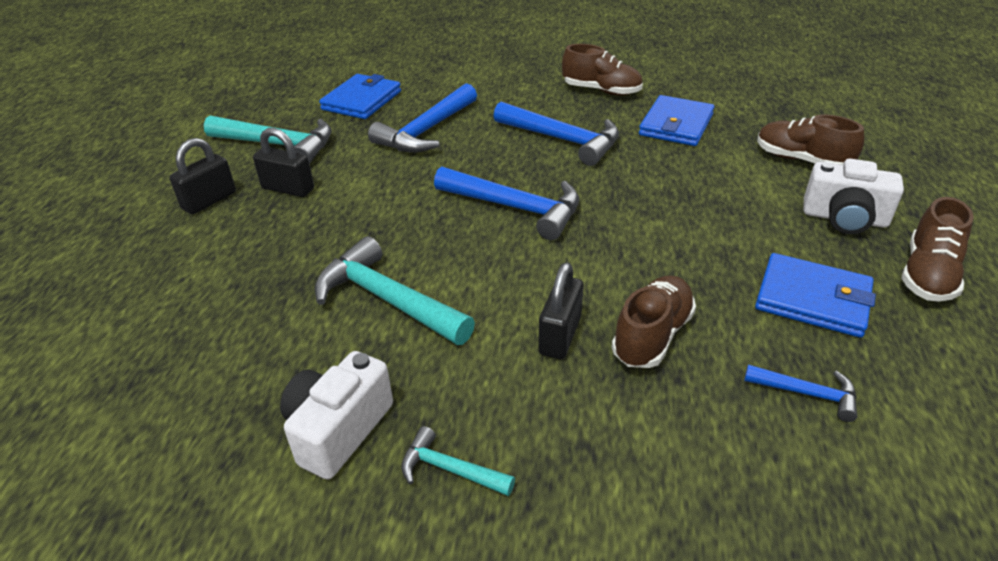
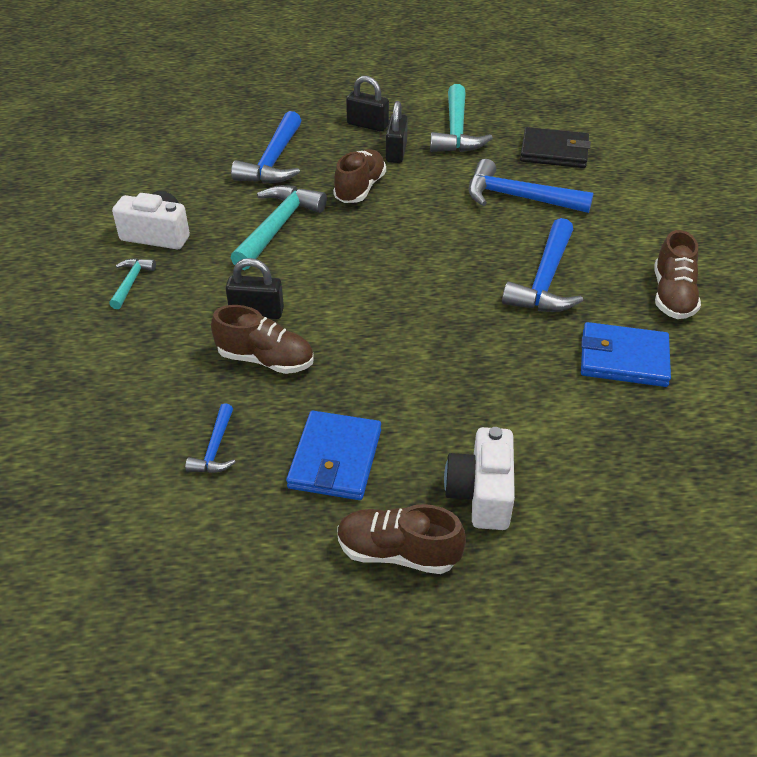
camera: 75 degrees right, 5 degrees up
(362, 100) = (554, 152): blue wallet -> black wallet
(516, 208) = (413, 268): blue hammer -> blue hammer (273, 161)
(801, 160) = (594, 464): brown shoe -> brown shoe (360, 188)

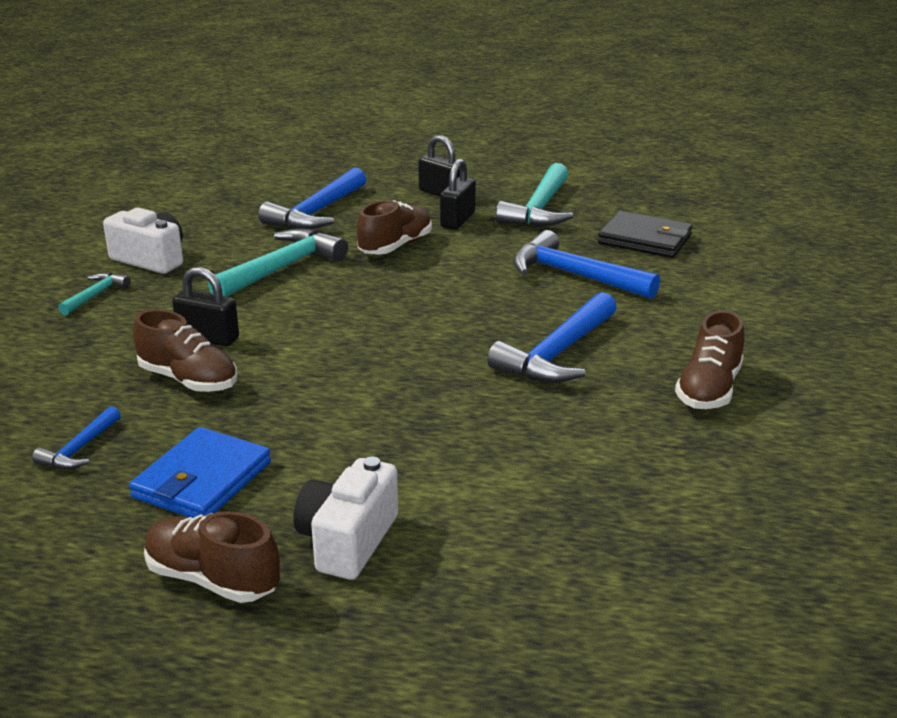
camera: 15 degrees right, 15 degrees down
(623, 358) = (607, 440): blue wallet -> none

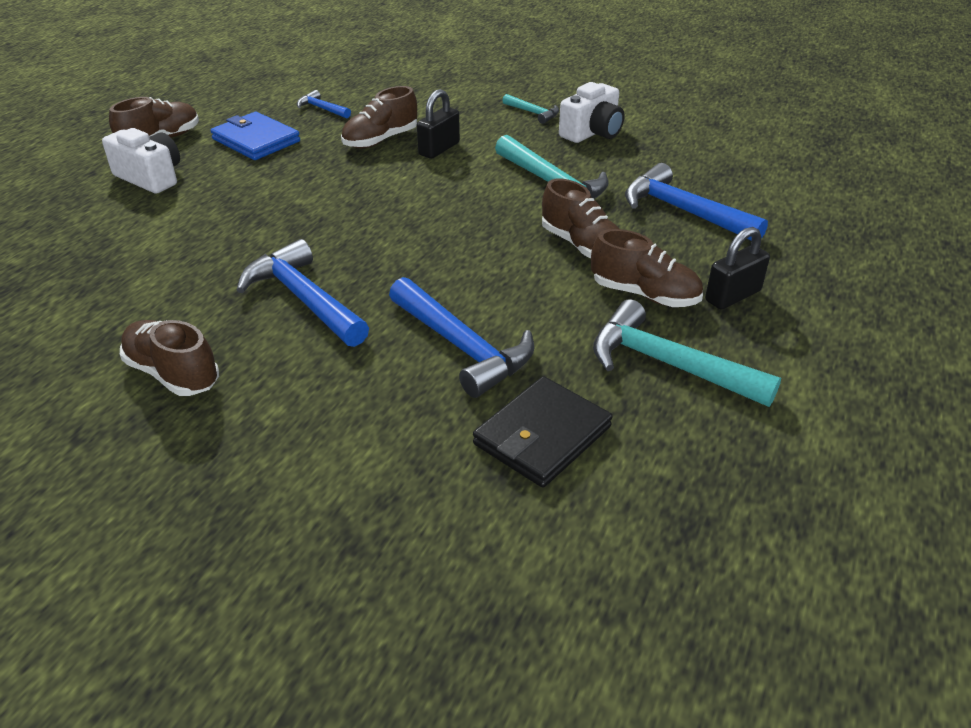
camera: 105 degrees right, 10 degrees up
(458, 220) = (644, 294): black padlock -> brown shoe
(573, 275) = (463, 347): blue hammer -> blue hammer turned 90 degrees clockwise

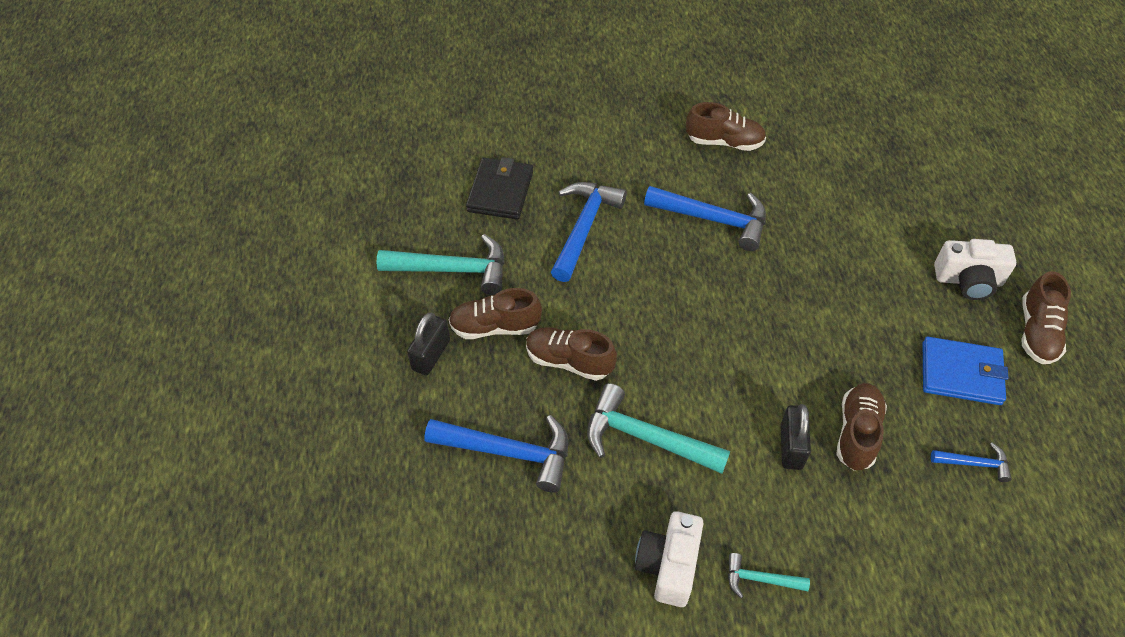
camera: 150 degrees right, 15 degrees up
(463, 347) = (584, 227): blue hammer -> blue hammer turned 90 degrees clockwise

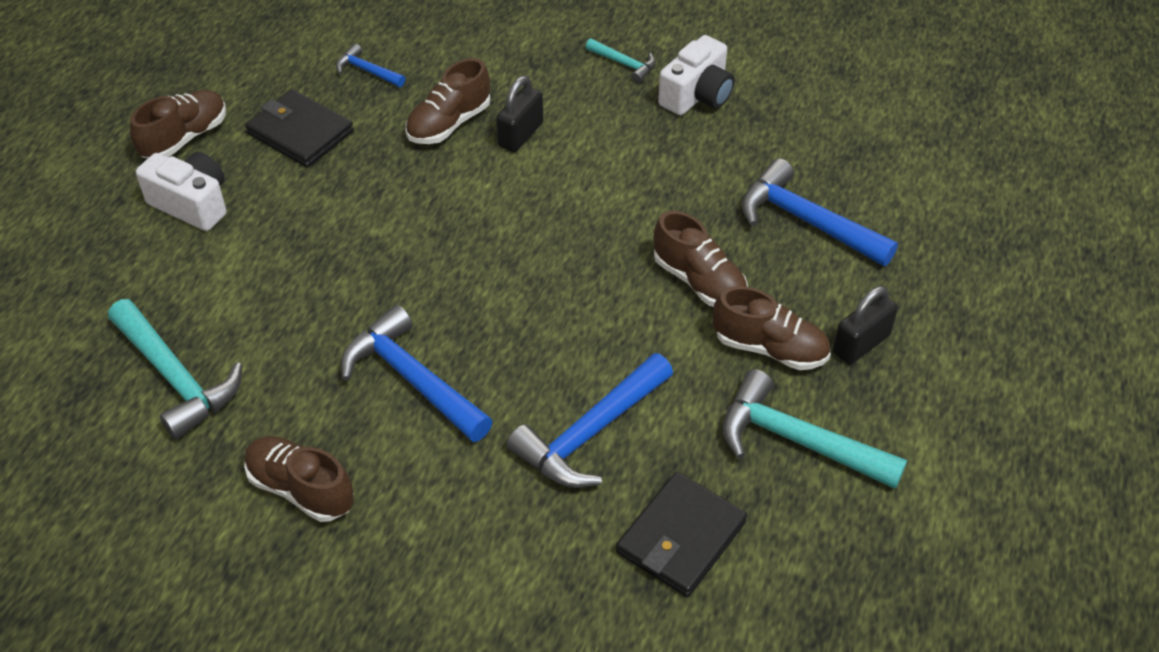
camera: 155 degrees left, 5 degrees down
(645, 438) = (658, 187): turquoise hammer -> turquoise hammer (176, 378)
(961, 373) = (300, 132): blue wallet -> black wallet

